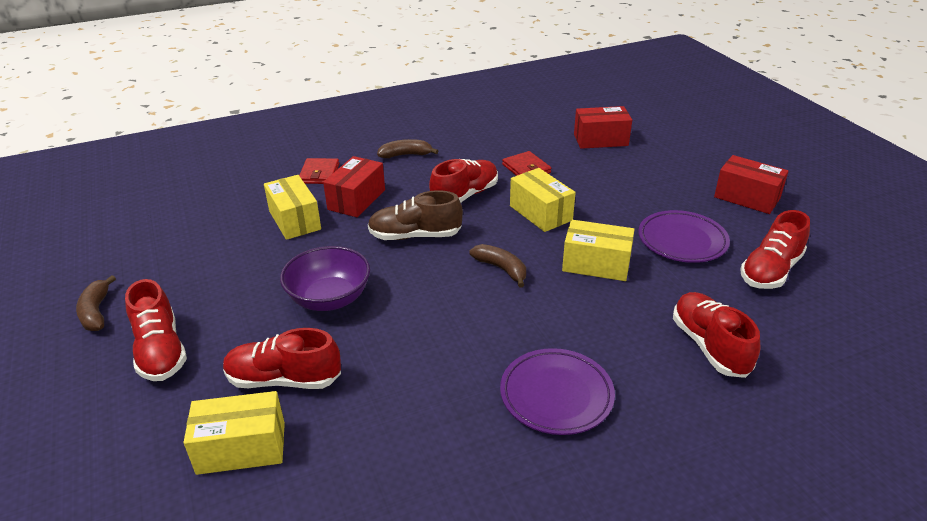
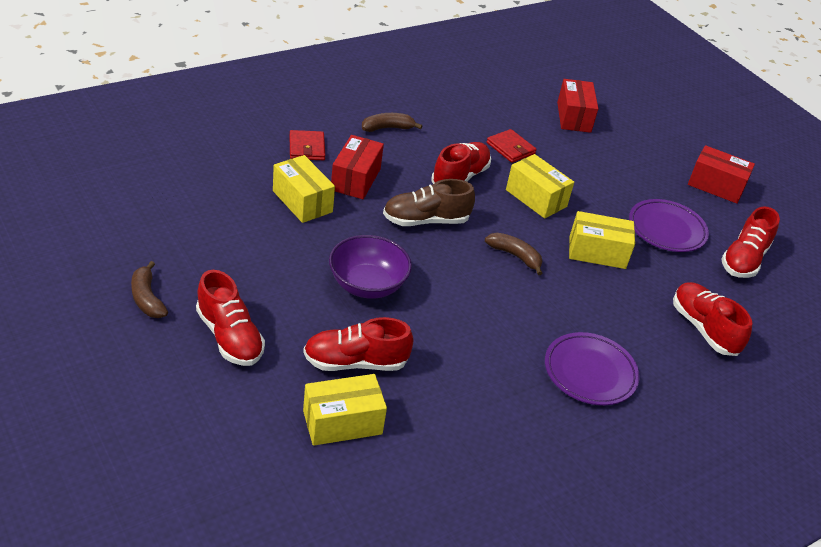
camera: 15 degrees left, 5 degrees up
(600, 140) = (574, 117): red box -> red box turned 75 degrees counterclockwise

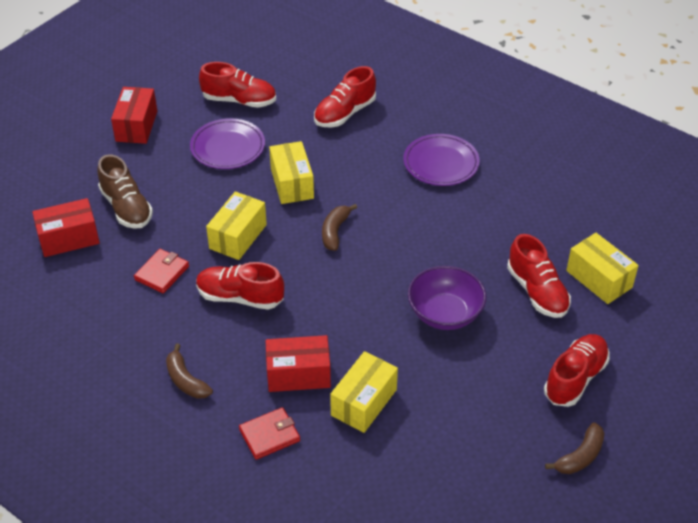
camera: 105 degrees left, 5 degrees up
(426, 220) = (327, 302): brown shoe -> brown shoe (126, 208)

